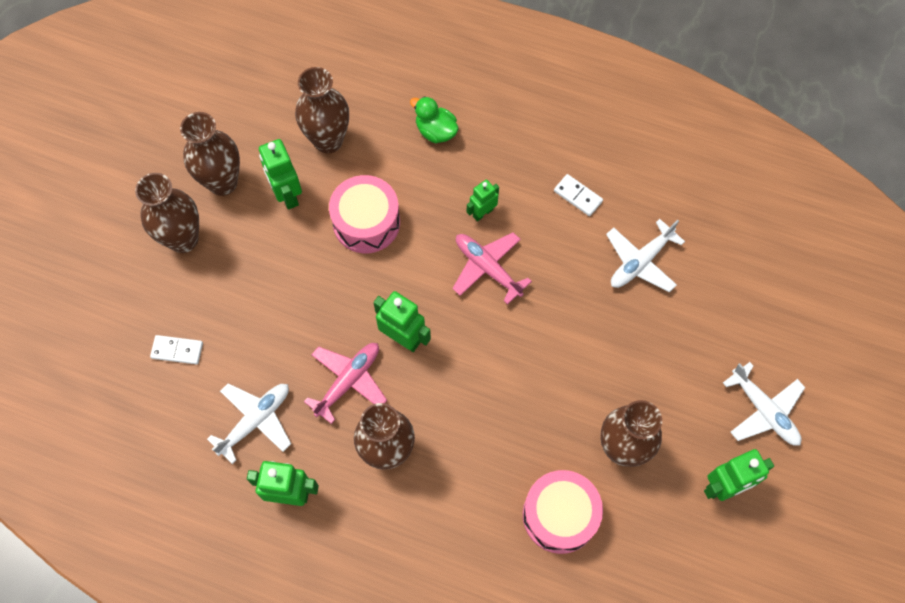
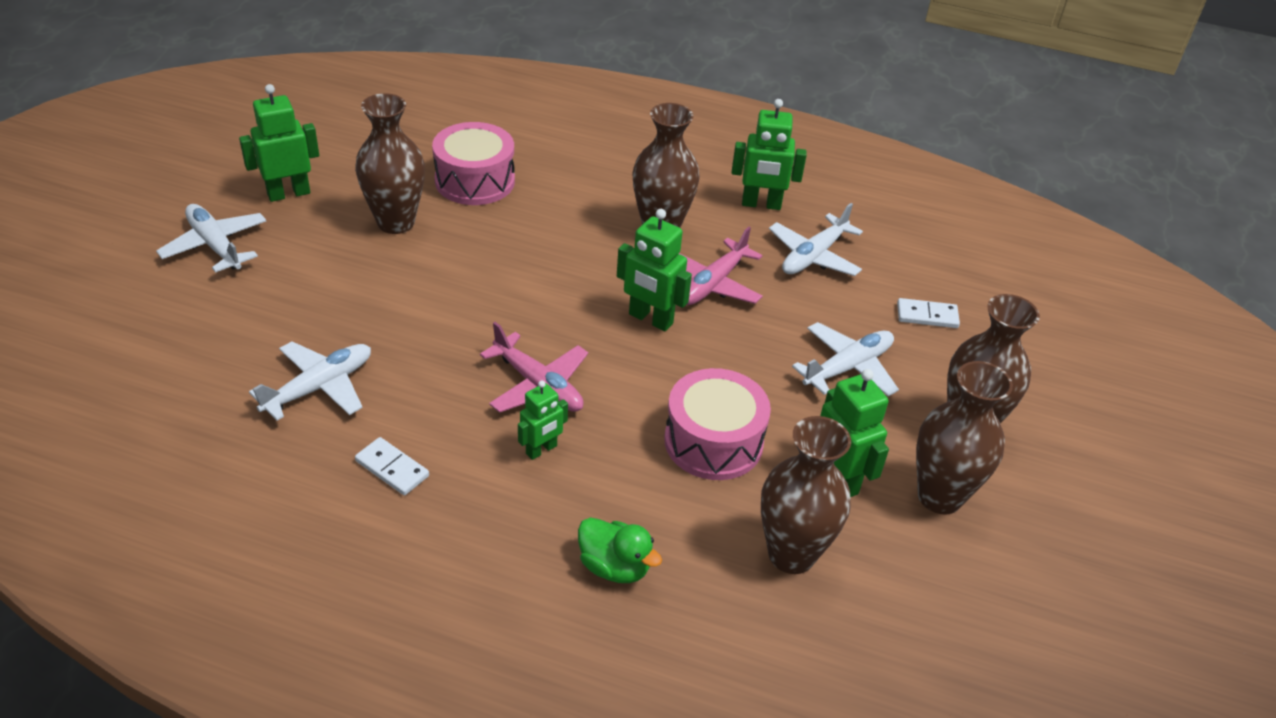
camera: 175 degrees right, 25 degrees down
(256, 292) = (848, 367): none -> white plane

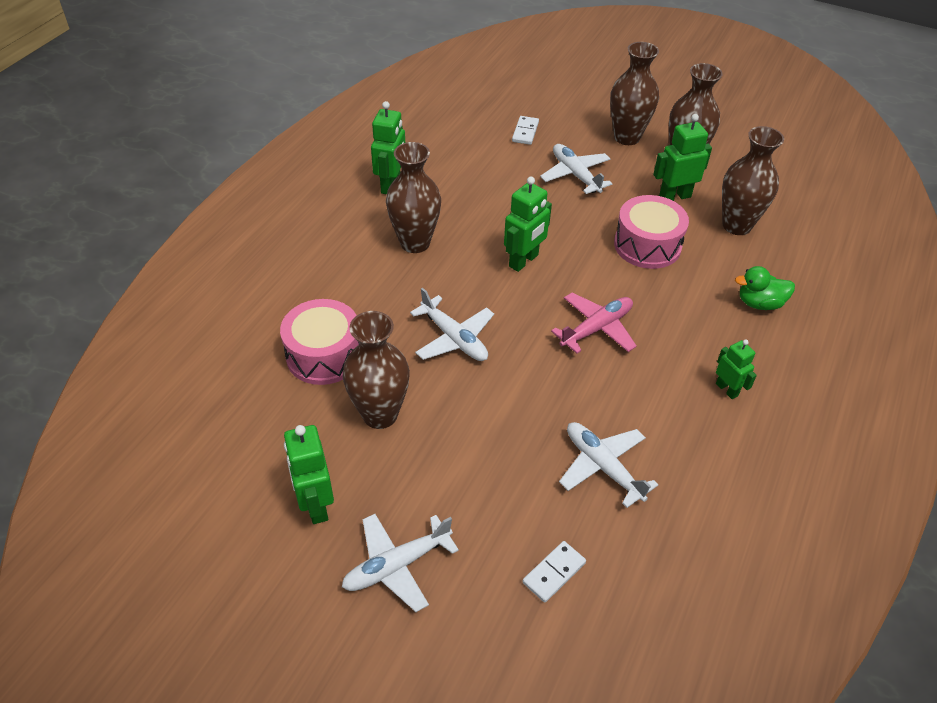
camera: 80 degrees left, 5 degrees up
(392, 468) = (688, 417): white domino -> white domino (554, 572)
(541, 450) = (662, 331): green robot -> green robot (727, 389)
(614, 567) = (759, 303): green duck -> green duck turned 135 degrees counterclockwise
(713, 284) = (485, 224): pink plane -> none
(813, 256) = (458, 170): white plane -> white plane (454, 338)

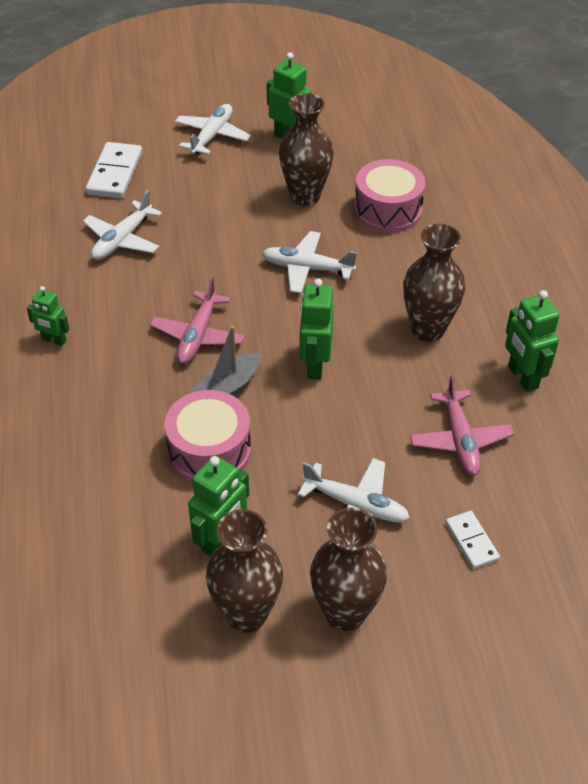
camera: 145 degrees right, 0 degrees up
(475, 174) = (460, 440): none -> pink plane
(554, 572) = (115, 173): white domino -> white domino, size x1.70
(602, 466) = (122, 240): white plane -> white plane turned 105 degrees clockwise
(603, 278) = (228, 388): none -> grey boat
(736, 225) = (126, 536): brown vase -> none
(759, 303) = (58, 442): green duck -> none

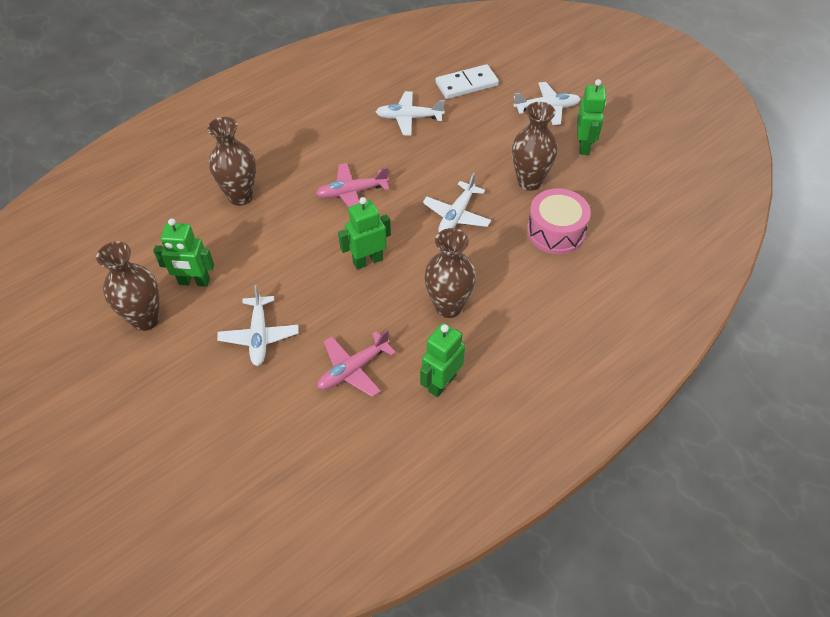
camera: 60 degrees right, 5 degrees up
(54, 340) = (301, 133): green robot -> none
(209, 451) = (260, 243): pink drum -> none
(228, 388) = (317, 228): grey boat -> none
(307, 268) = (456, 215): white plane -> white plane turned 135 degrees counterclockwise
(345, 613) = (170, 367): brown vase -> brown vase (241, 196)
(471, 541) = (265, 413): white domino -> none

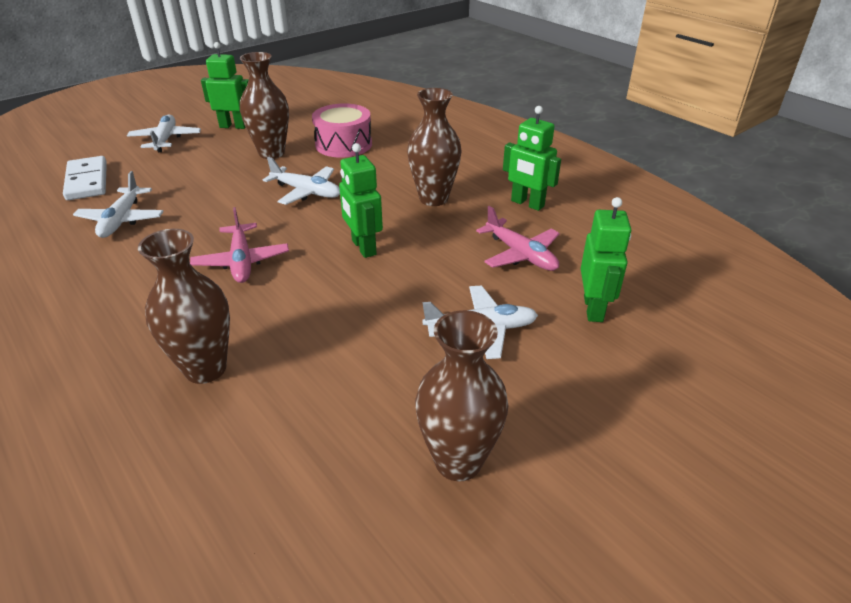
camera: 90 degrees left, 15 degrees down
(194, 282) = (381, 407): green robot -> green robot (593, 309)

